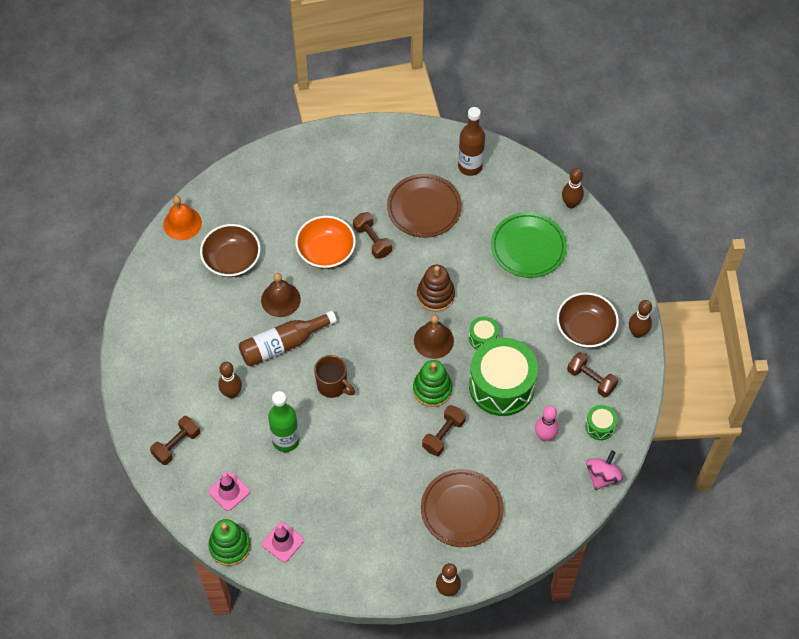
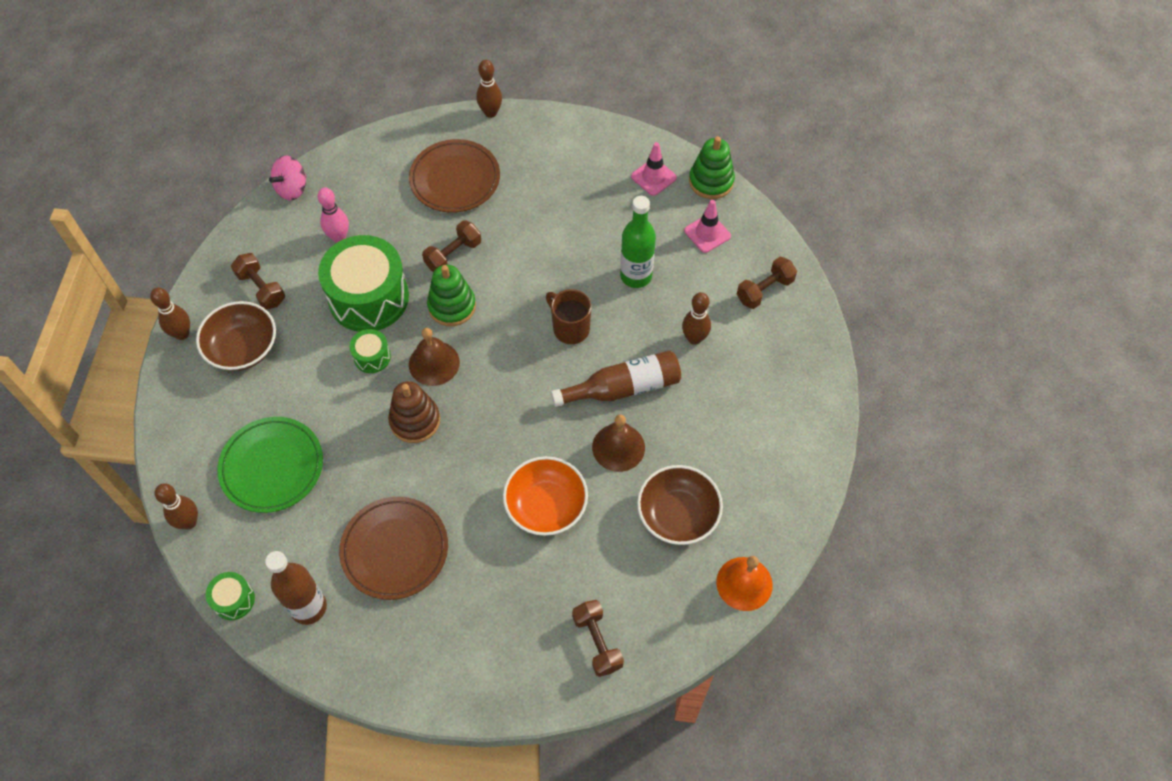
camera: 170 degrees left, 0 degrees up
(372, 241) = (479, 511): brown dumbbell -> brown dumbbell (597, 642)
(600, 426) = (273, 238): green drum -> green drum (234, 600)

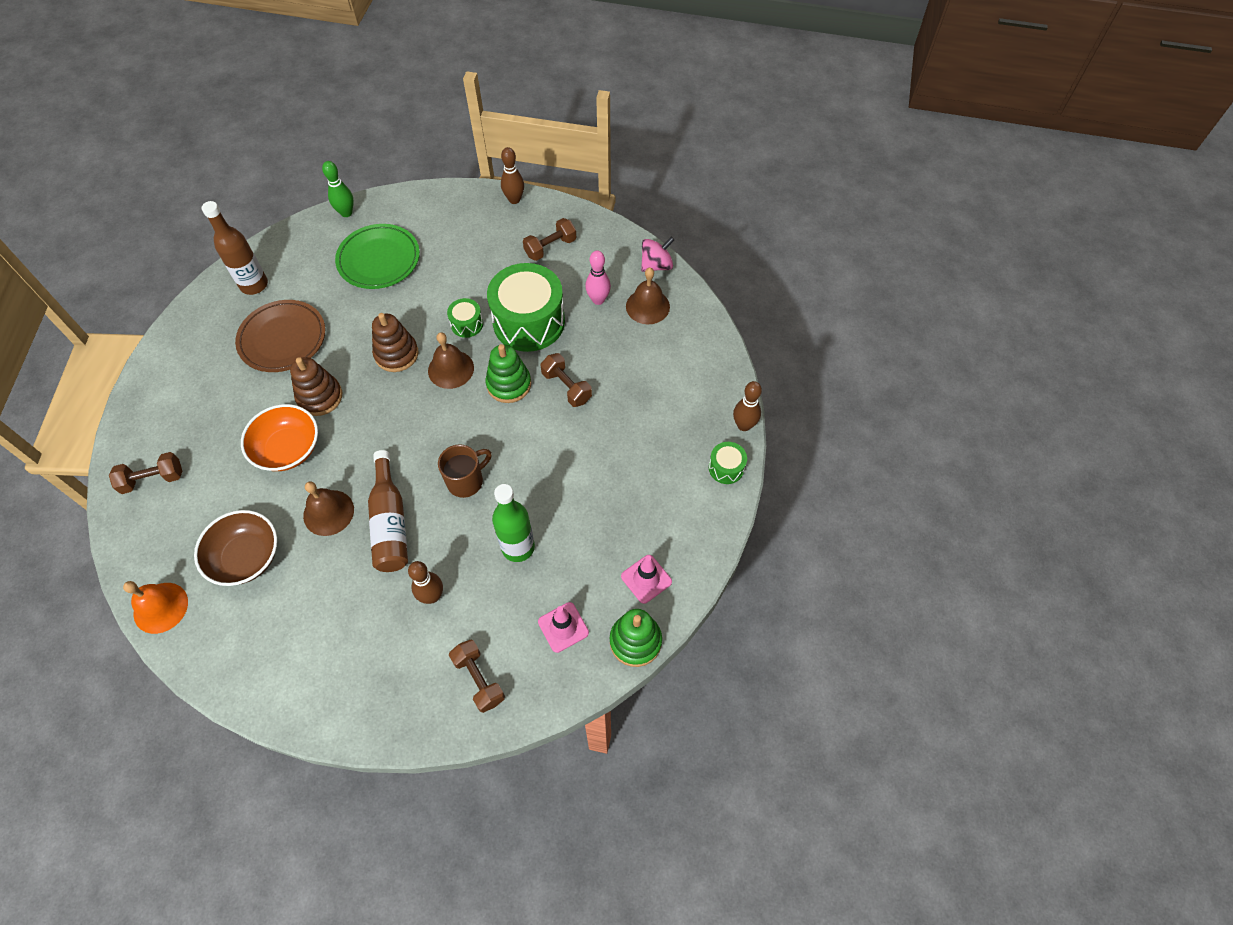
camera: 95 degrees right, 0 degrees up
(189, 522) = (346, 213): brown bowling pin -> green bowling pin
(234, 600) = (275, 241): green drum -> green drum (726, 468)
(243, 348) = (493, 238): brown bowl -> none
(292, 189) = (656, 265): pink spinning top -> pink spinning top turned 105 degrees clockwise
(348, 193) = (647, 306): none -> brown bell
(455, 179) = (657, 391): brown plate -> none
(476, 488) = (320, 397): none -> brown stacking toy

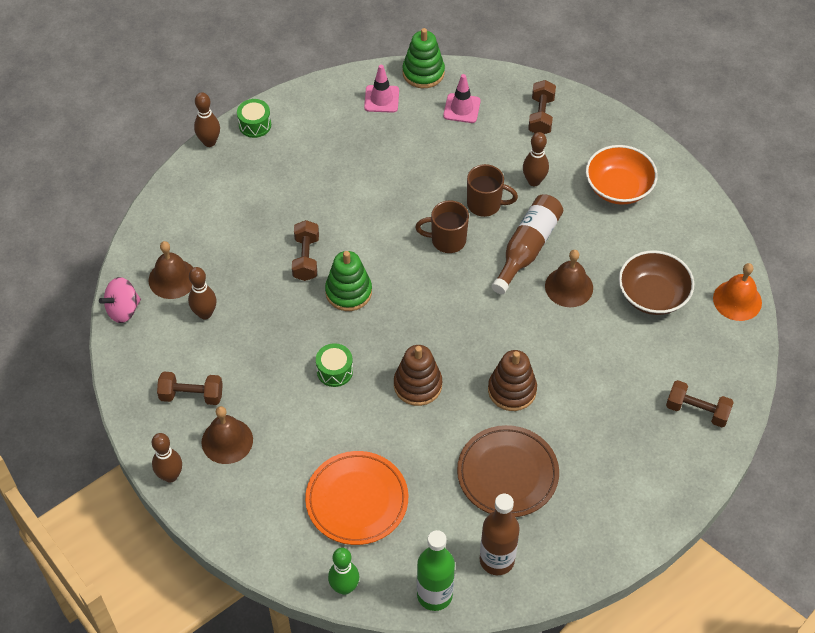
camera: 140 degrees left, 5 degrees down
(288, 449) = (568, 361): orange bowl -> orange bowl (618, 187)
(379, 260) = (357, 500): green plate -> orange plate
(451, 369) = (383, 338): brown bell -> brown bell (227, 441)
(459, 539) = (485, 204): none -> brown mug
(518, 547) = (449, 172): green bottle -> green bottle (434, 595)
(529, 322) = (281, 335): green drum -> none
(598, 300) = (205, 313): pink bowling pin -> brown bowling pin
(656, 265) = (123, 310): pink spinning top -> pink spinning top turned 45 degrees counterclockwise

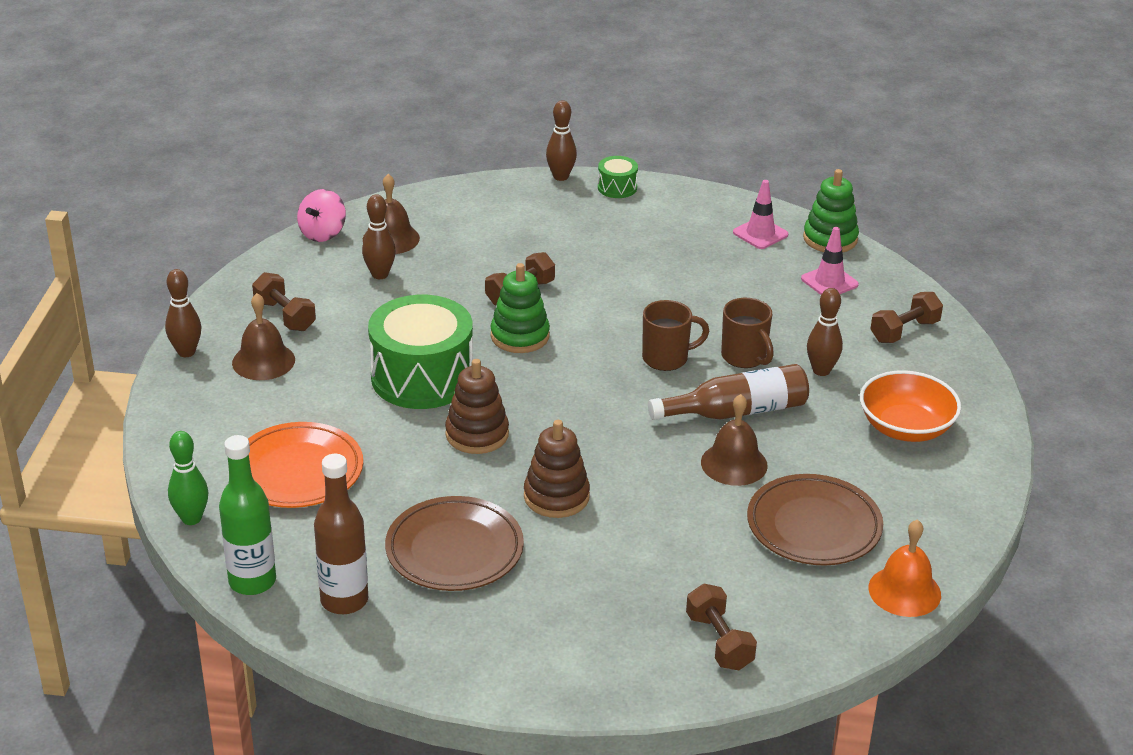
camera: 45 degrees right, 20 degrees down
(123, 310) = (322, 233): pink spinning top -> pink spinning top turned 75 degrees counterclockwise
(334, 371) = (422, 377): green drum -> green drum, size x2.22
(447, 240) = (667, 358): brown mug -> brown mug turned 120 degrees clockwise
(653, 295) = (814, 526): brown bowl -> brown plate

